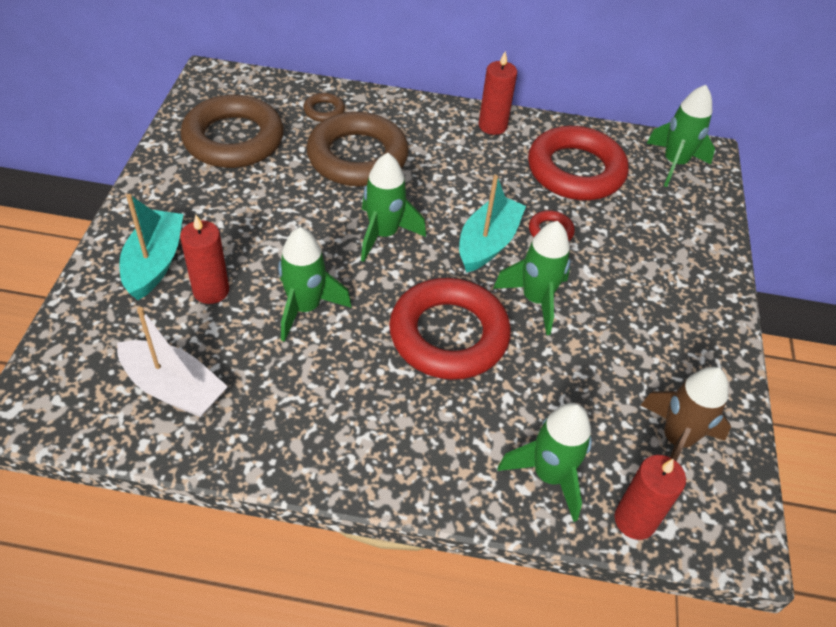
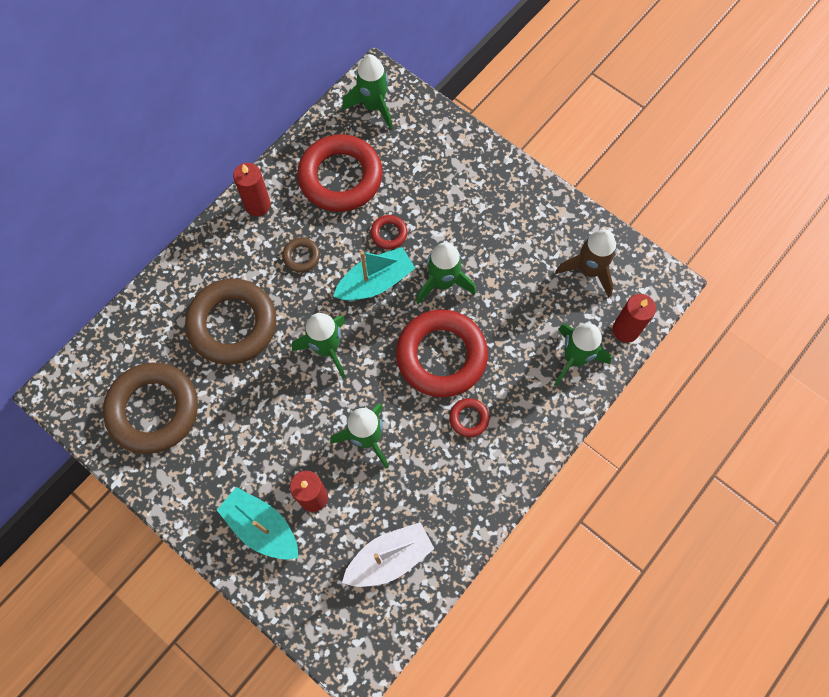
camera: 55 degrees left, 20 degrees up
(324, 111) = (161, 322): brown ring -> brown ring (301, 256)
(391, 394) = (469, 418): none -> red ring
(488, 243) = (375, 282): turquoise boat -> turquoise boat turned 90 degrees clockwise

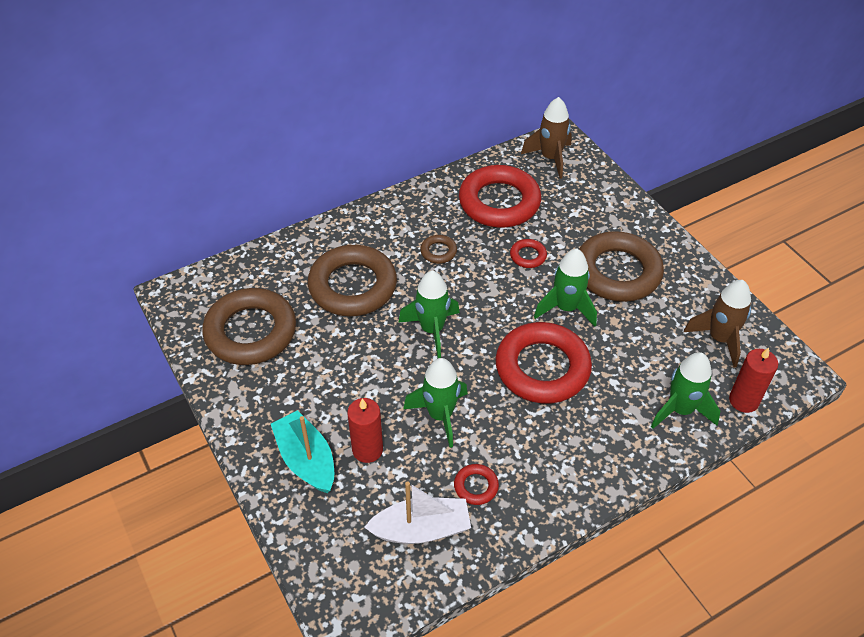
camera: 20 degrees right, 20 degrees down
(257, 205) = (415, 203): red candle -> none
(373, 106) = (550, 158): green rocket -> brown rocket
(375, 282) = (500, 290): turquoise boat -> none
(469, 418) = (551, 429): red ring -> red ring (476, 486)
(478, 225) = (617, 272): none -> brown ring

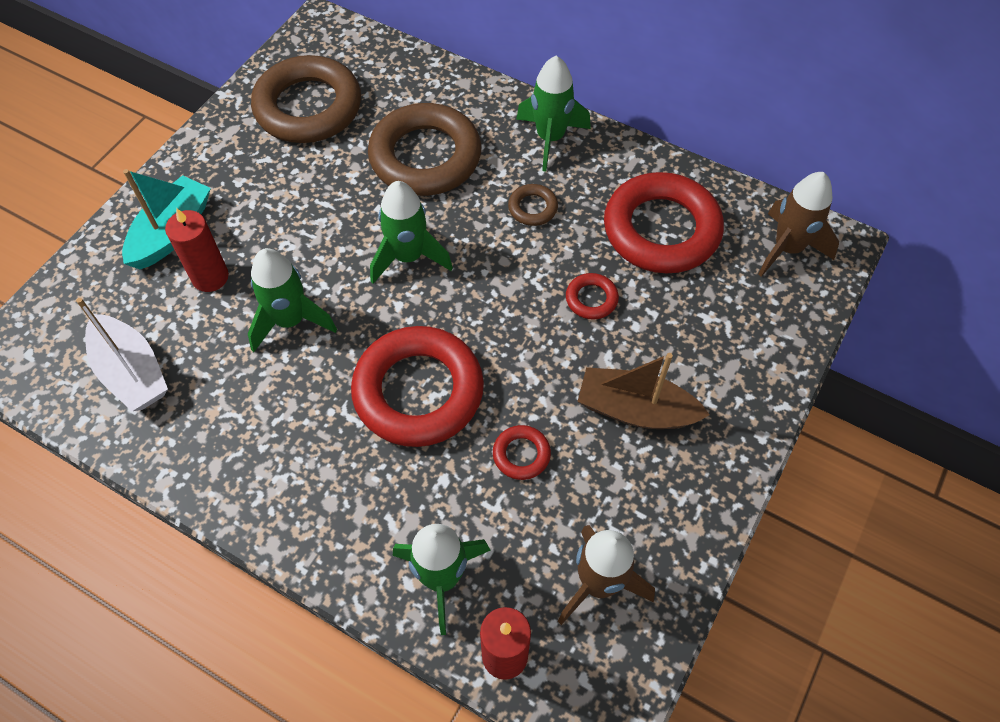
camera: 60 degrees right, 10 degrees up
(476, 486) = (211, 398): red ring -> red ring (521, 454)
(566, 308) = (531, 377): green rocket -> green rocket (550, 138)
(617, 272) = (635, 410): brown ring -> brown boat

